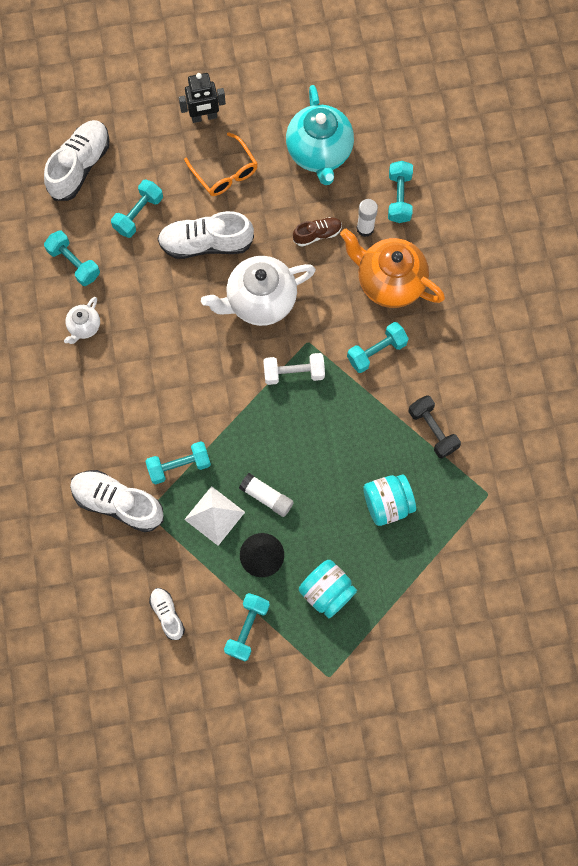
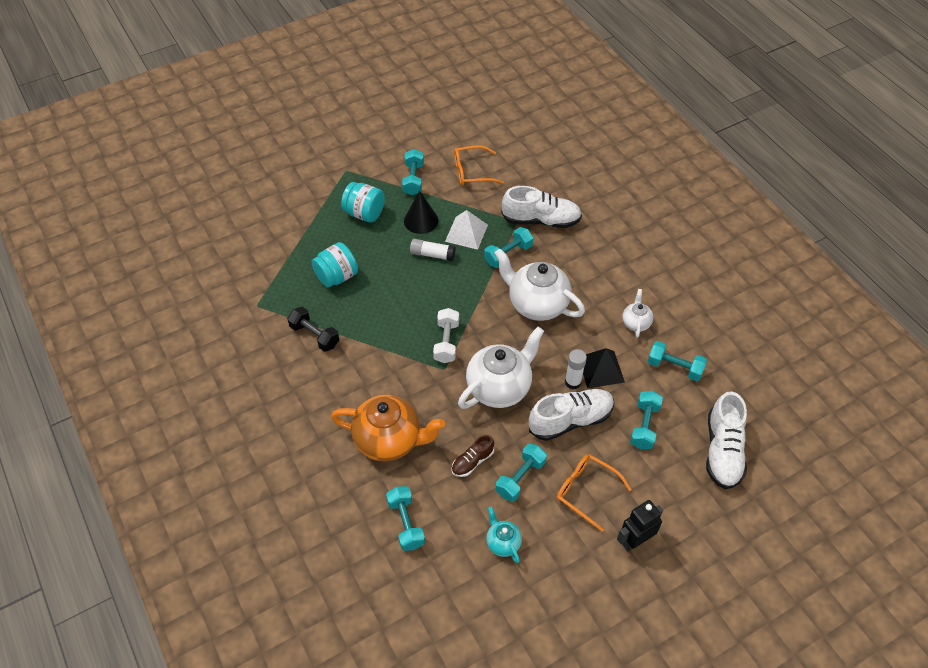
camera: 160 degrees right, 20 degrees down
(149, 286) = (601, 369): none -> black pyramid
(167, 614) = (472, 172): white shoe -> orange glasses
(177, 386) = (537, 304): none -> white teapot
(294, 373) = (446, 342): white dumbbell -> white dumbbell turned 60 degrees counterclockwise
(319, 153) = (503, 543): turquoise teapot -> turquoise teapot, size x0.49
(365, 228) = (429, 482): white glue stick -> white glue stick (573, 382)
(376, 352) = (381, 379): turquoise dumbbell -> turquoise dumbbell (520, 478)

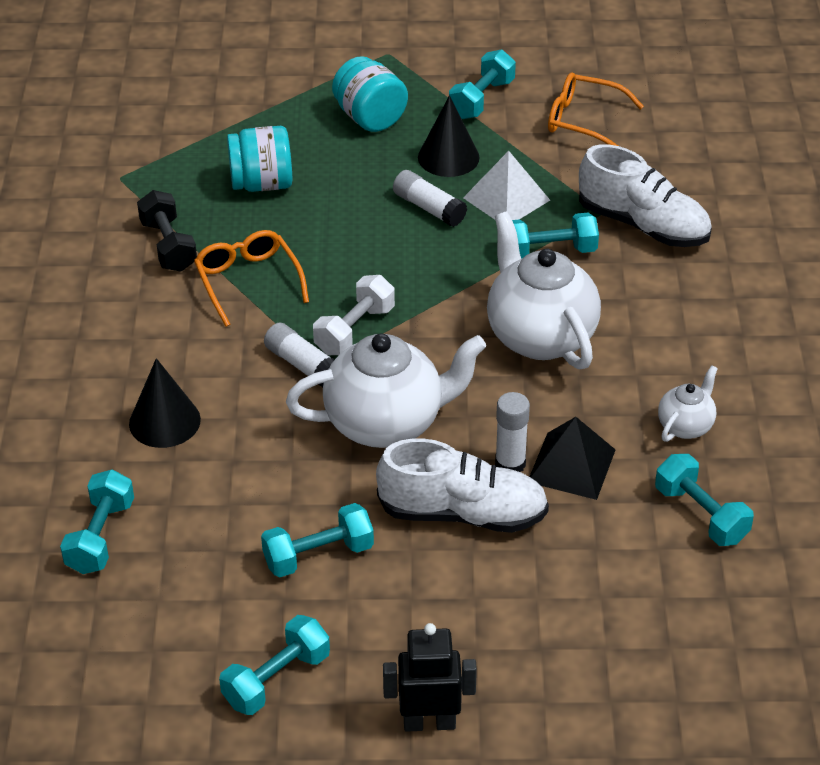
camera: 30 degrees right, 10 degrees down
(389, 440) = (164, 421): orange teapot -> black cone
(435, 374) = (302, 365): none -> white glue stick
(472, 461) = (264, 501): brown shoe -> none
(503, 543) = (220, 627): turquoise teapot -> none
(586, 491) = (407, 620): orange glasses -> orange glasses (248, 282)
(644, 426) = (579, 573): turquoise dumbbell -> turquoise dumbbell (276, 679)
(722, 451) = (686, 667): white shoe -> none

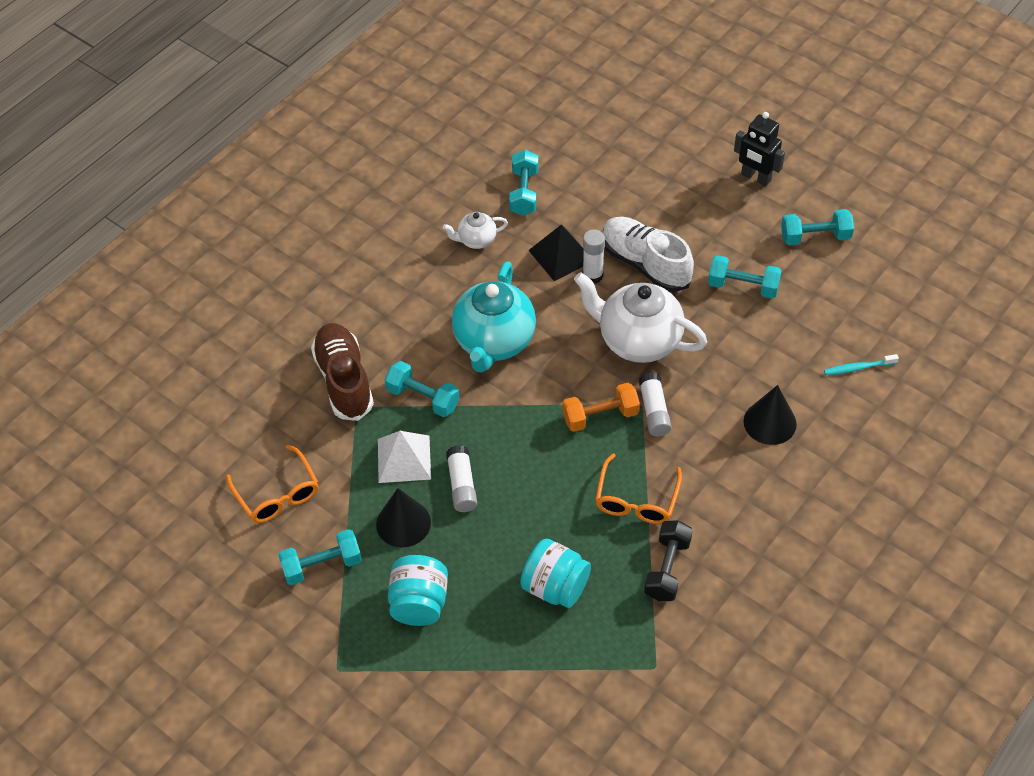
camera: 140 degrees left, 10 degrees up
(100, 537) = (858, 368): turquoise dumbbell -> turquoise toothbrush
(354, 330) = (600, 416): white dumbbell -> orange dumbbell
(540, 336) = (494, 342): white teapot -> turquoise teapot
(643, 225) = (344, 380): white shoe -> brown shoe

